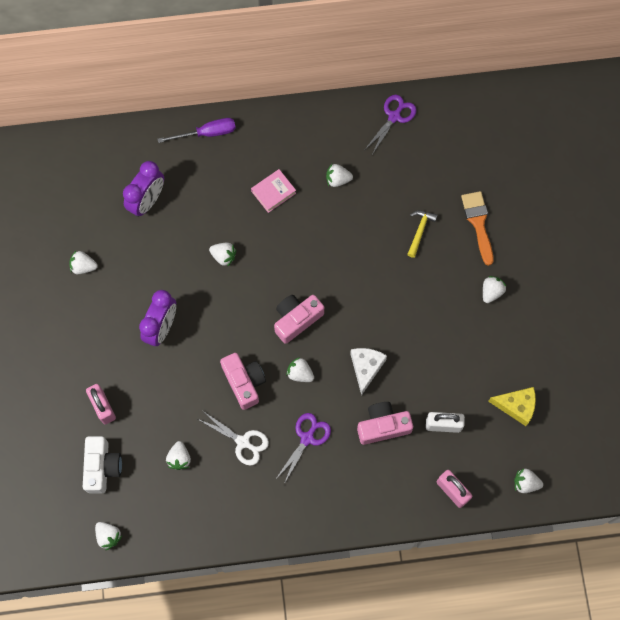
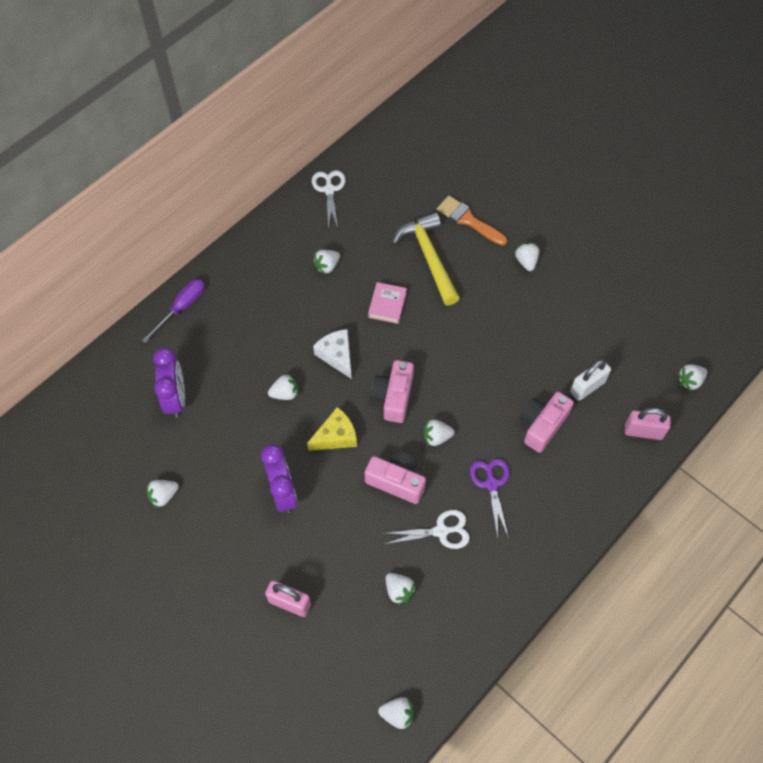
camera: 40 degrees left, 10 degrees down
(102, 467) = (336, 657): white camera -> none
(273, 192) = (282, 313): pink book -> pink book (387, 305)
(366, 368) = (485, 391): white cheese -> white cheese (337, 355)
(394, 116) = (329, 190): purple scissors -> white scissors
(419, 231) = (429, 257): yellow hammer -> yellow hammer, size x1.96
(516, 406) = (626, 330): yellow cheese -> yellow cheese (336, 436)

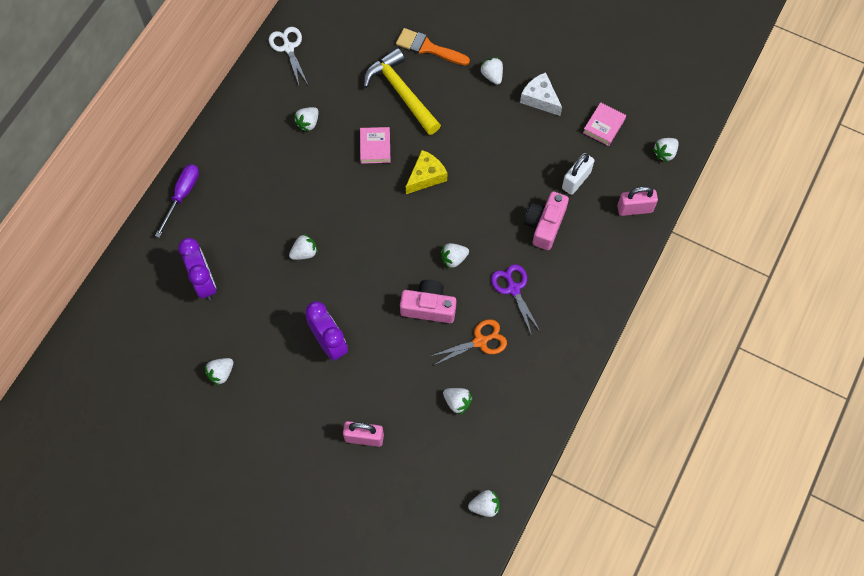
camera: 15 degrees left, 5 degrees up
(336, 436) = (362, 280): yellow cheese -> yellow cheese (426, 176)
(337, 355) = (342, 206): white cheese -> white cheese (540, 99)
(393, 397) = (405, 231): pink camera -> none
(441, 531) = (480, 341): white scissors -> orange scissors
(630, 338) = (604, 126): none -> pink book

